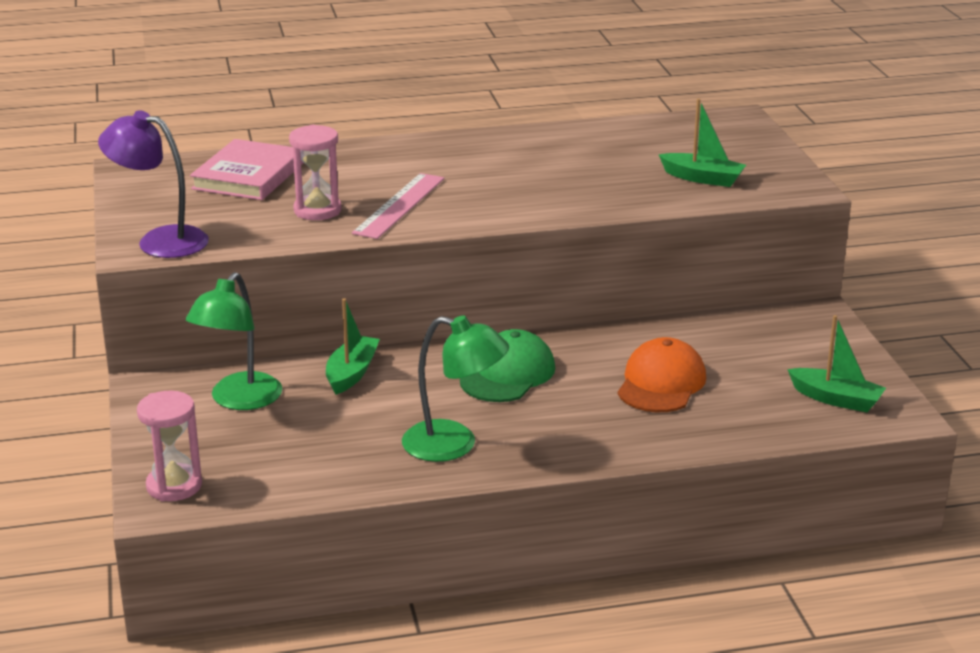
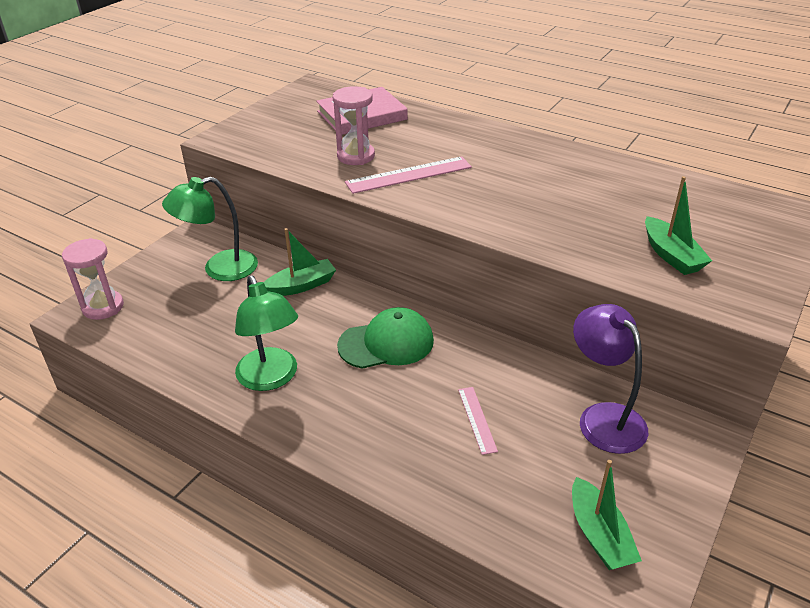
camera: 45 degrees right, 10 degrees up
(160, 240) = (242, 138): purple lamp -> purple lamp (603, 417)
(661, 383) = (477, 419): orange cap -> pink ruler

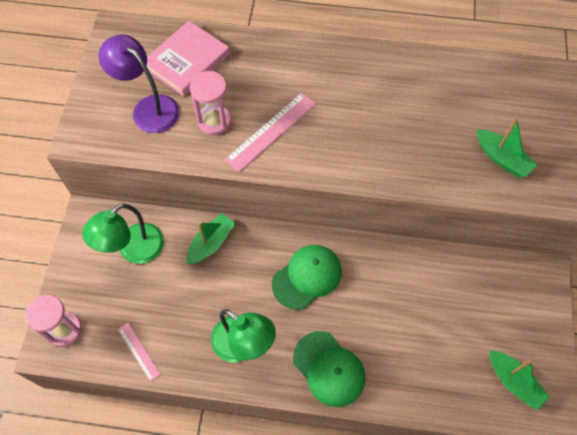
camera: 25 degrees left, 25 degrees up
(354, 433) = (329, 369): none -> green cap
(477, 419) = (402, 321): pink ruler -> pink ruler (139, 351)
(603, 417) = (479, 285): purple lamp -> purple lamp (148, 108)

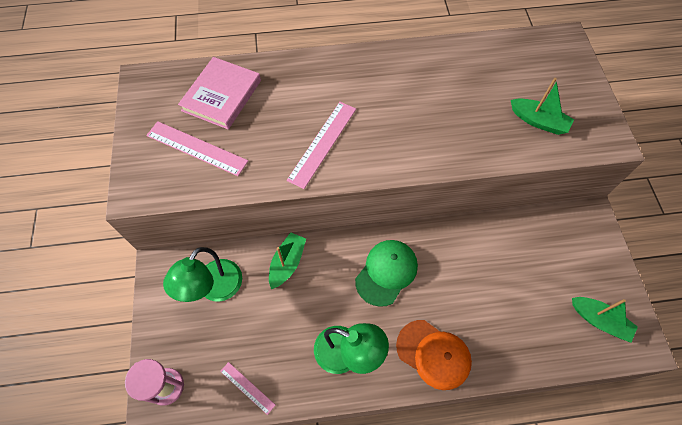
camera: 15 degrees left, 0 degrees up
(148, 108) = (197, 148): purple lamp -> pink ruler
(214, 121) = (265, 146): pink hourglass -> none
(329, 369) = (433, 354): green cap -> orange cap

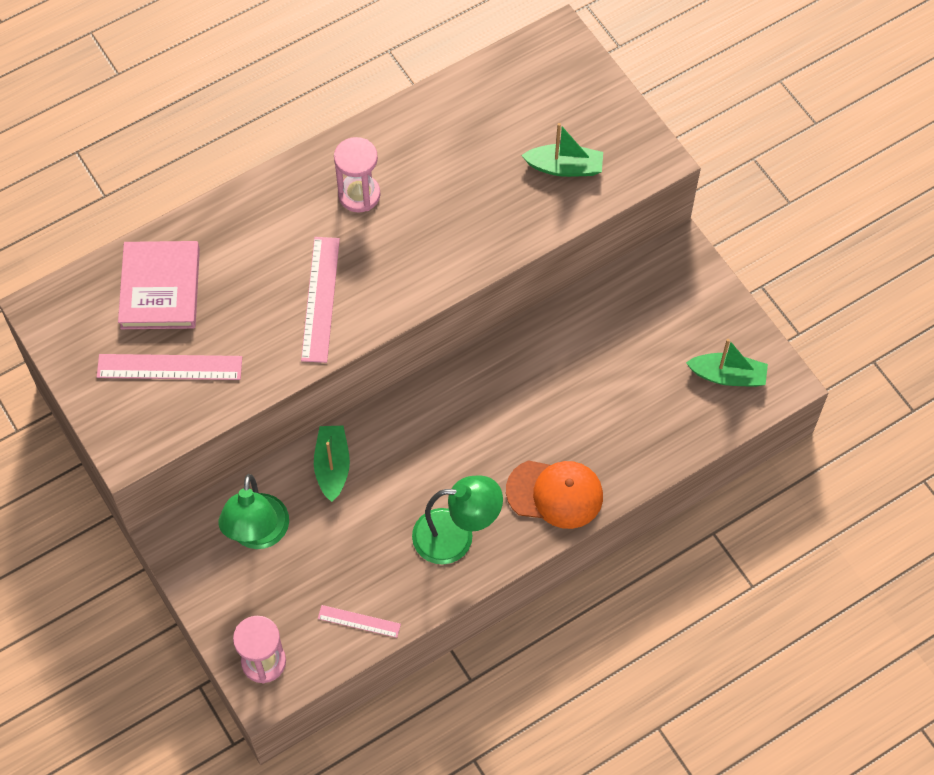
camera: 25 degrees left, 0 degrees up
(383, 86) = (359, 195): none -> pink hourglass
(386, 272) = (460, 426): green cap -> none

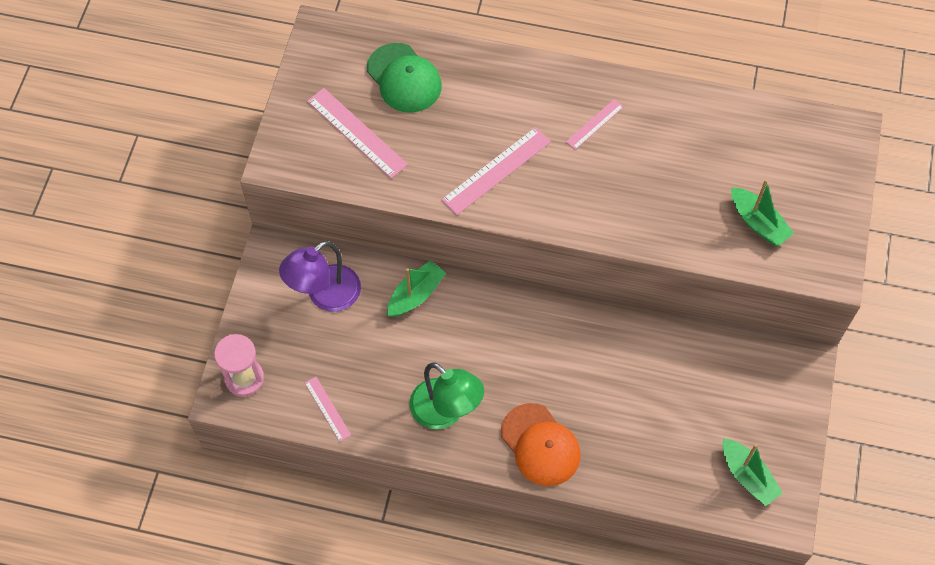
camera: 45 degrees right, 0 degrees up
(160, 288) = (404, 78): pink book -> green cap
(258, 534) = (325, 296): green lamp -> purple lamp
(359, 195) = (594, 124): pink hourglass -> pink ruler

